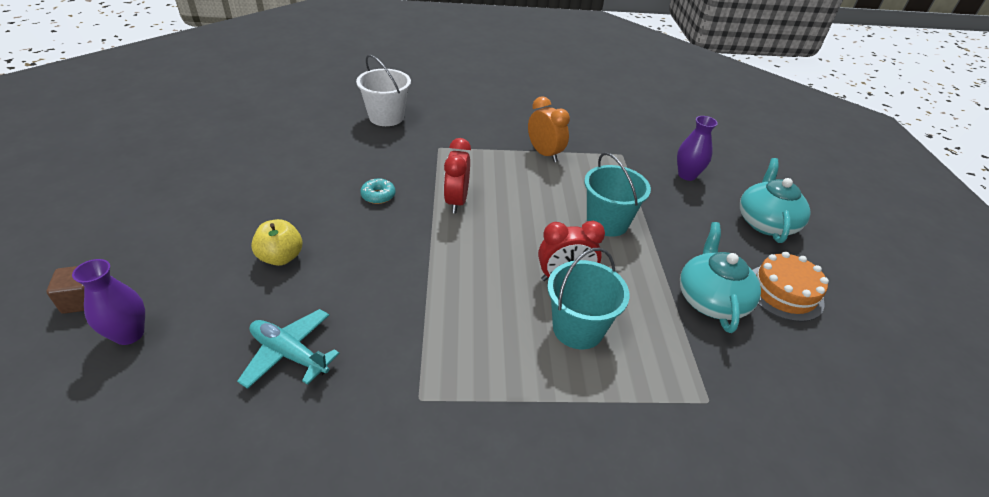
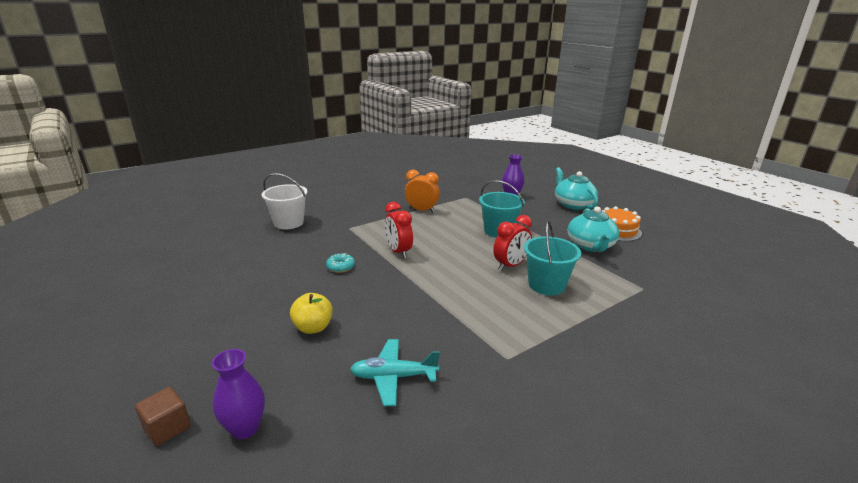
camera: 30 degrees left, 15 degrees down
(711, 299) = (590, 246): turquoise teapot -> turquoise teapot turned 150 degrees counterclockwise

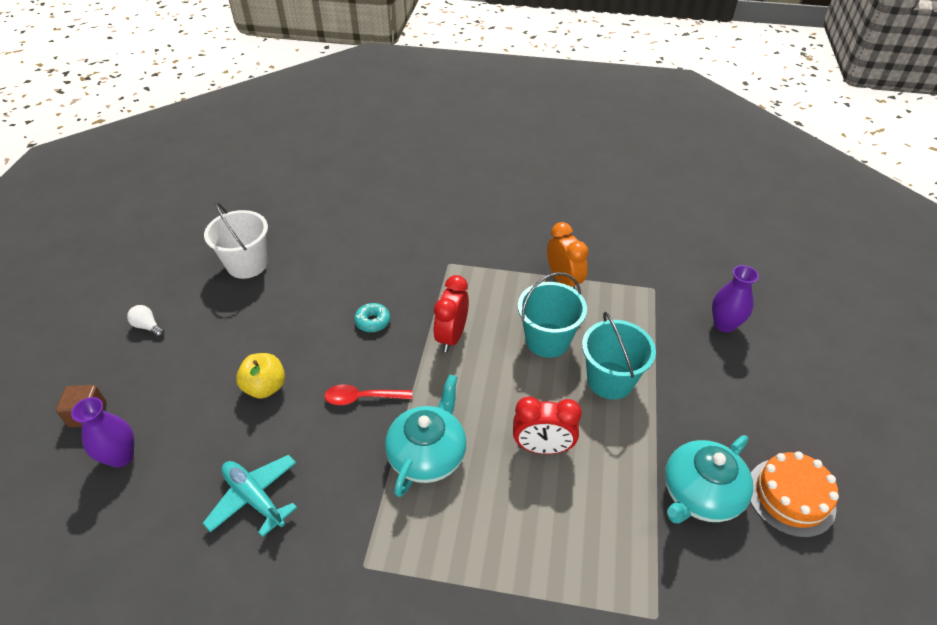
camera: 45 degrees right, 20 degrees up
(151, 352) = (148, 326): none -> white light bulb
(288, 223) = (402, 218): white bucket -> white bucket (247, 264)
(388, 298) = (362, 398): none -> red spoon
(546, 285) = (541, 510): turquoise bucket -> turquoise bucket (547, 340)
(573, 204) = (801, 400): turquoise teapot -> turquoise teapot (428, 454)

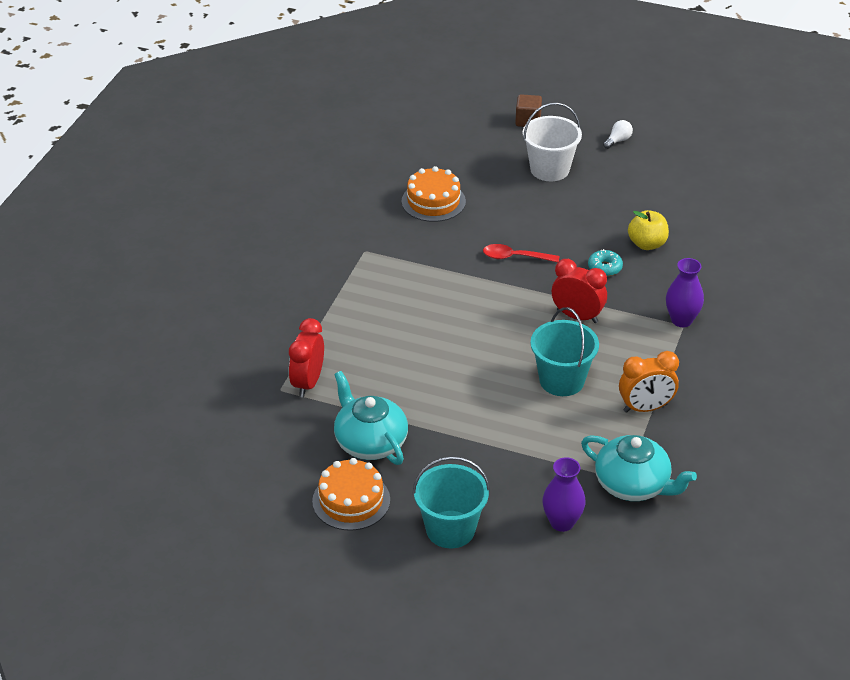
camera: 100 degrees right, 5 degrees down
(121, 456) = (485, 139): purple vase -> purple vase (681, 320)
(247, 264) = (694, 192): white bucket -> white bucket (549, 169)
(254, 498) = (433, 201): turquoise plane -> orange cake
(265, 387) = (537, 205): yellow apple -> yellow apple (647, 244)
(362, 398) = (515, 257): red spoon -> red spoon turned 90 degrees counterclockwise
(428, 454) = (450, 289): turquoise teapot -> turquoise teapot (633, 485)
(542, 447) = (439, 356): red clock -> red clock (308, 383)
(610, 380) = (503, 414): turquoise bucket -> turquoise bucket (450, 529)

